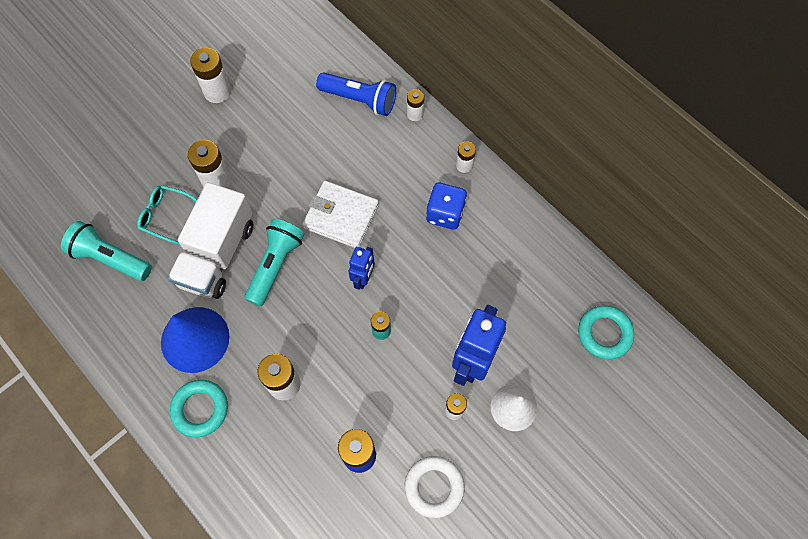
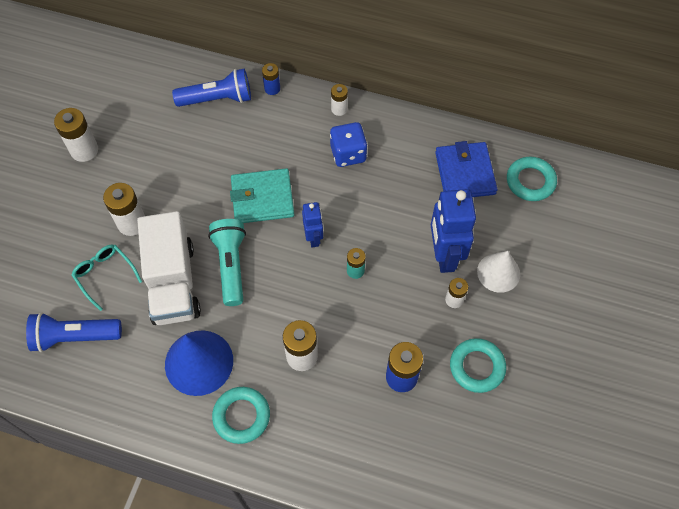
camera: 30 degrees left, 5 degrees down
(110, 258) = (75, 336): turquoise flashlight -> blue flashlight
(166, 216) = (105, 275): turquoise glasses -> turquoise glasses turned 60 degrees clockwise
(341, 216) = (262, 198): white wallet -> turquoise wallet
(415, 114) = (272, 88): white battery -> blue battery
(434, 487) = (477, 367): white ring -> turquoise ring
(544, 291) = (465, 173): none -> blue wallet

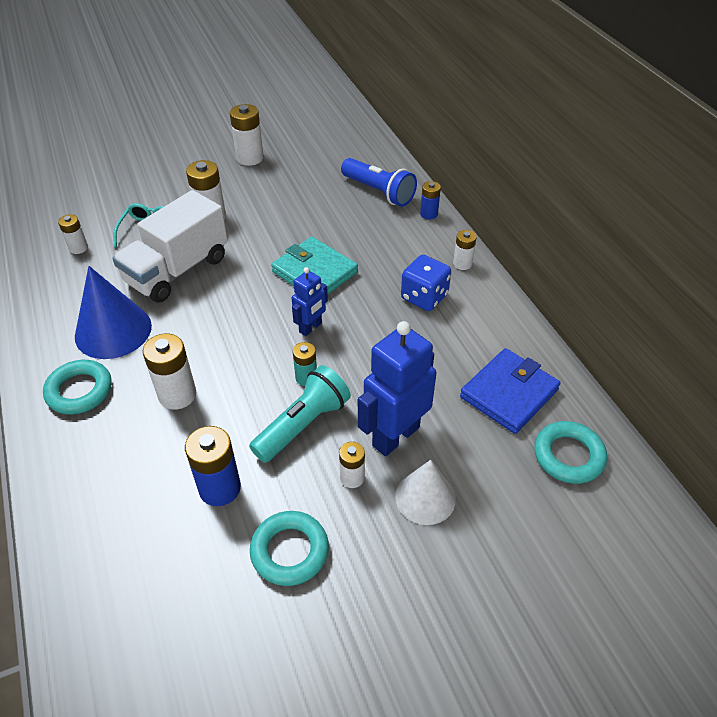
camera: 50 degrees right, 15 degrees down
(75, 336) = (78, 248): blue flashlight -> white battery
(231, 265) = (228, 293): turquoise flashlight -> turquoise flashlight (303, 424)

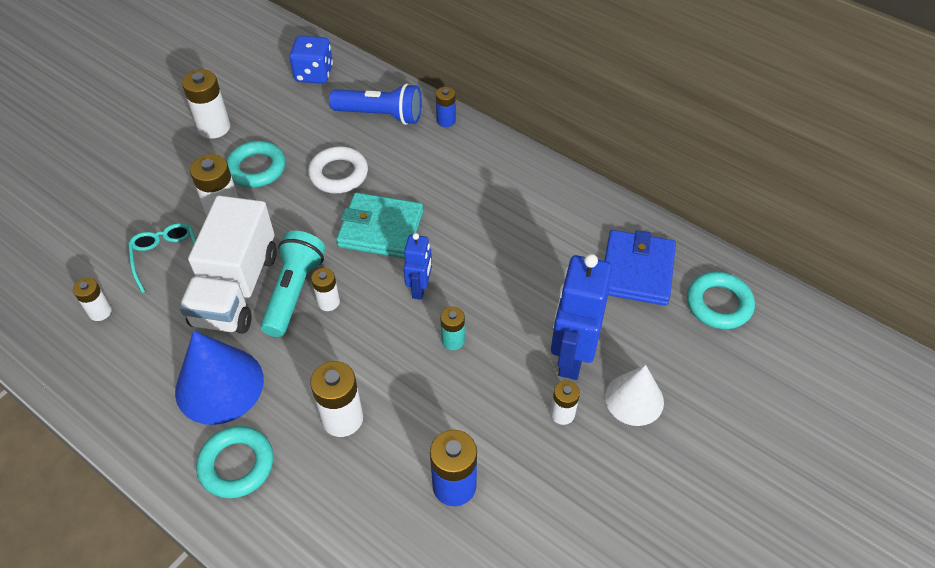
camera: 30 degrees left, 5 degrees up
(290, 551) = (558, 507): turquoise ring -> turquoise ring (257, 168)
(303, 424) = (484, 387): turquoise flashlight -> turquoise flashlight (294, 291)
(314, 221) = (338, 174): none -> white ring
(424, 297) = (502, 210): blue dice -> blue dice (314, 74)
(462, 264) = (513, 161): white battery -> white battery (328, 302)

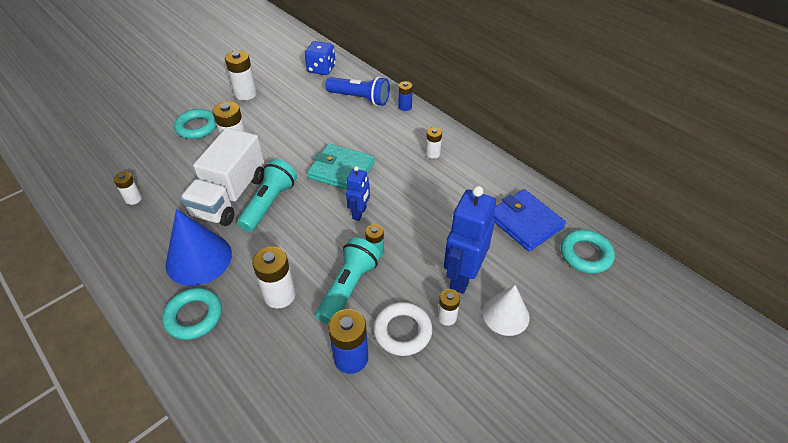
camera: 10 degrees right, 5 degrees down
(167, 258) = (189, 170): turquoise glasses -> none
(257, 168) = (266, 122): turquoise ring -> turquoise ring (197, 127)
(328, 302) = (291, 213): white battery -> white battery (432, 154)
(338, 174) = (321, 132): white ring -> white ring (402, 331)
(430, 394) = (349, 287): none -> turquoise flashlight
(637, 270) = (525, 222): blue wallet -> blue wallet turned 60 degrees counterclockwise

